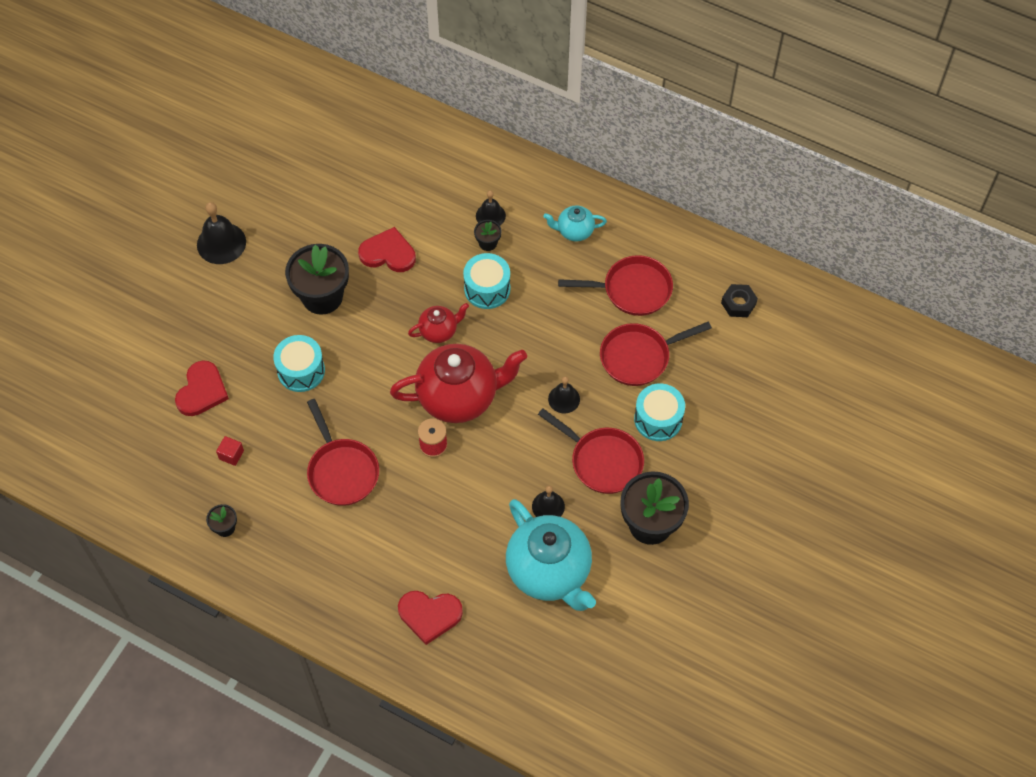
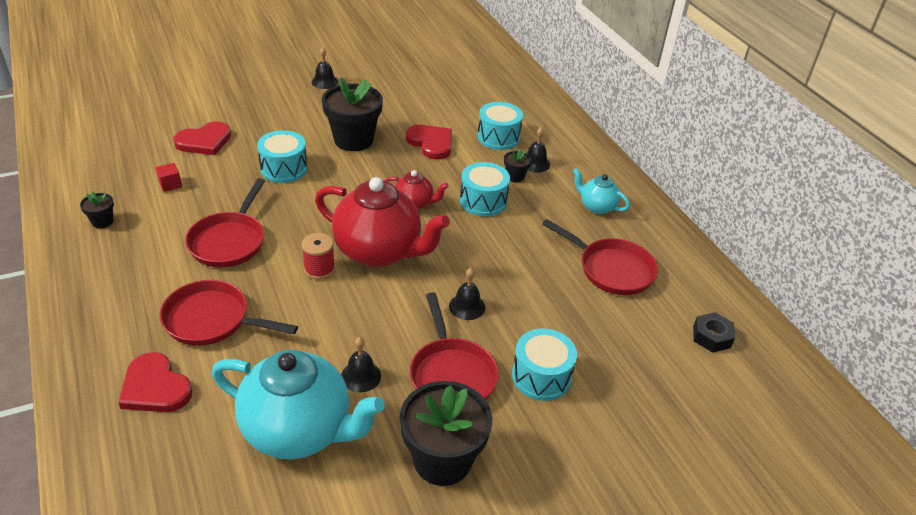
camera: 35 degrees right, 20 degrees down
(221, 243) = (324, 82): black bell -> black bell, size x0.62
(435, 205) = (498, 137): none -> turquoise drum
(549, 572) = (299, 431): turquoise teapot -> turquoise teapot turned 75 degrees counterclockwise
(639, 357) = (570, 318): red pan -> red pan (212, 320)

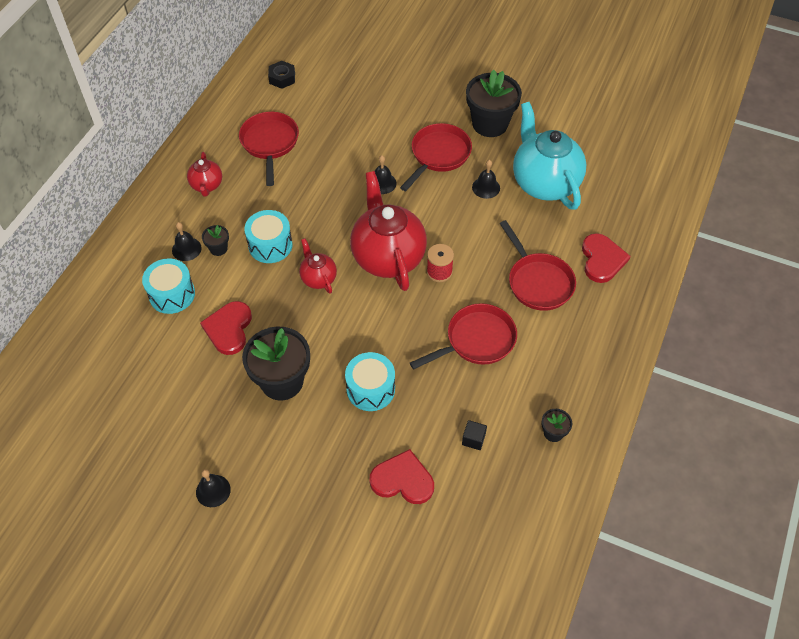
camera: 130 degrees left, 15 degrees up
(170, 184) = (473, 439): red cube -> black cube
(541, 376) = (395, 123): turquoise drum -> none
(597, 206) = (207, 185): turquoise teapot -> red teapot

